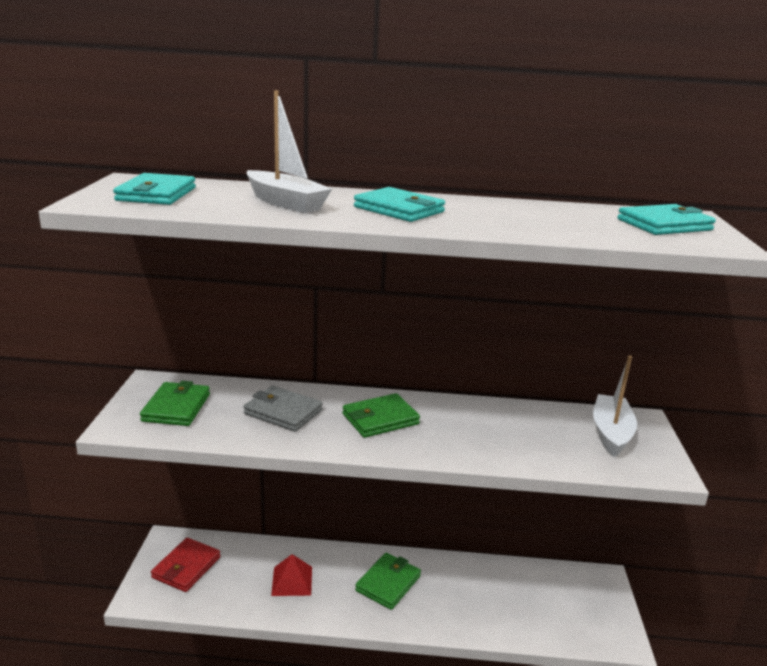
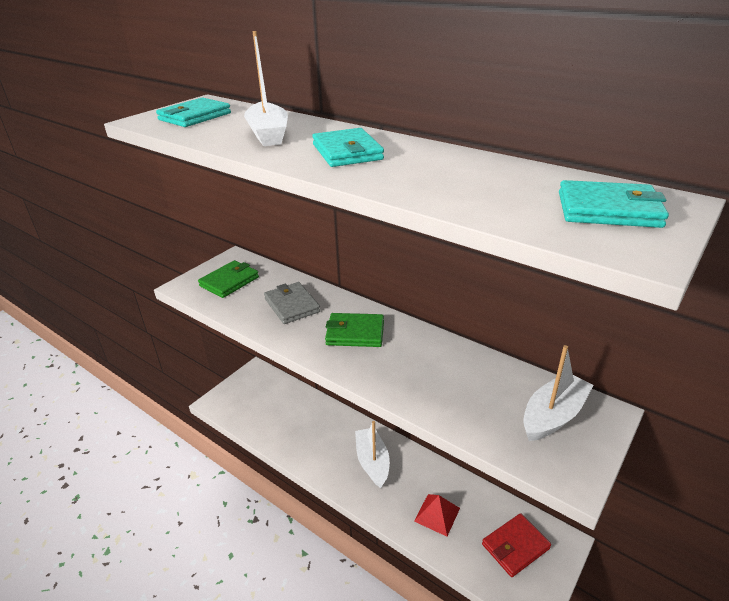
camera: 35 degrees right, 10 degrees up
(186, 567) = (253, 393): red wallet -> red wallet (515, 546)
(292, 581) = (309, 430): red pyramid -> red pyramid (437, 514)
(388, 583) = (372, 462): green wallet -> white boat

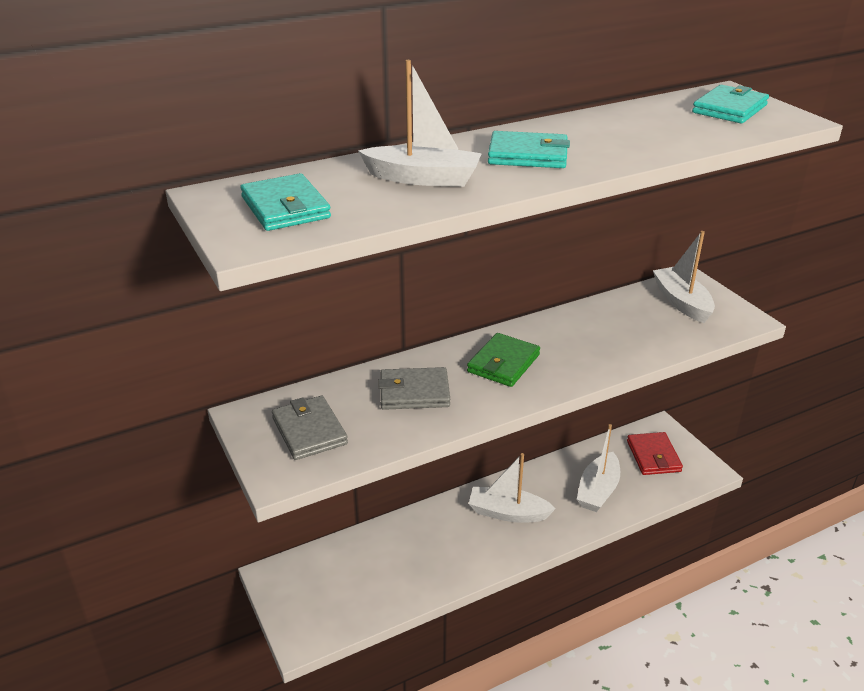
camera: 65 degrees left, 0 degrees up
(229, 281) = (309, 431): green wallet -> grey wallet
(437, 514) = (598, 490): red pyramid -> white boat

